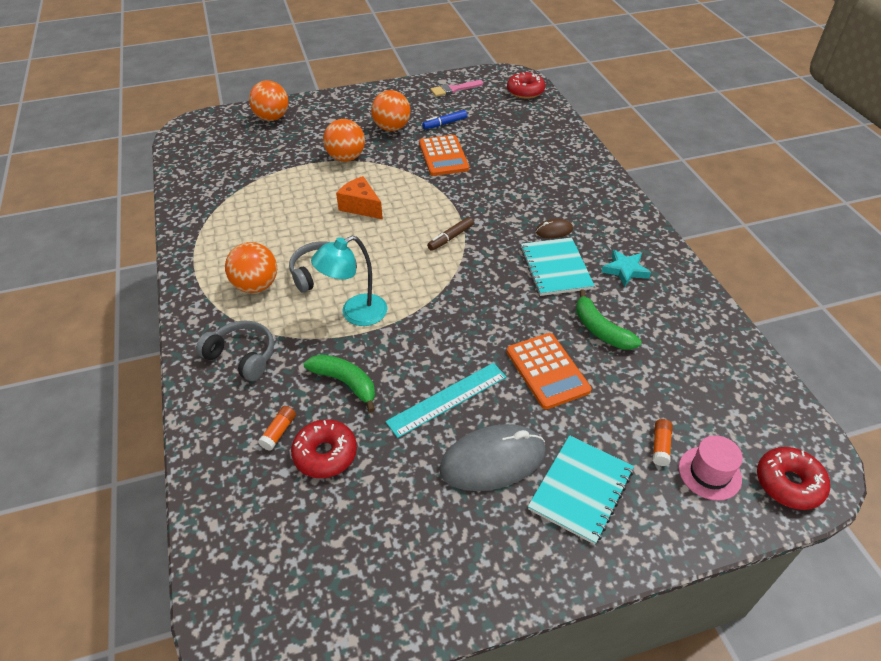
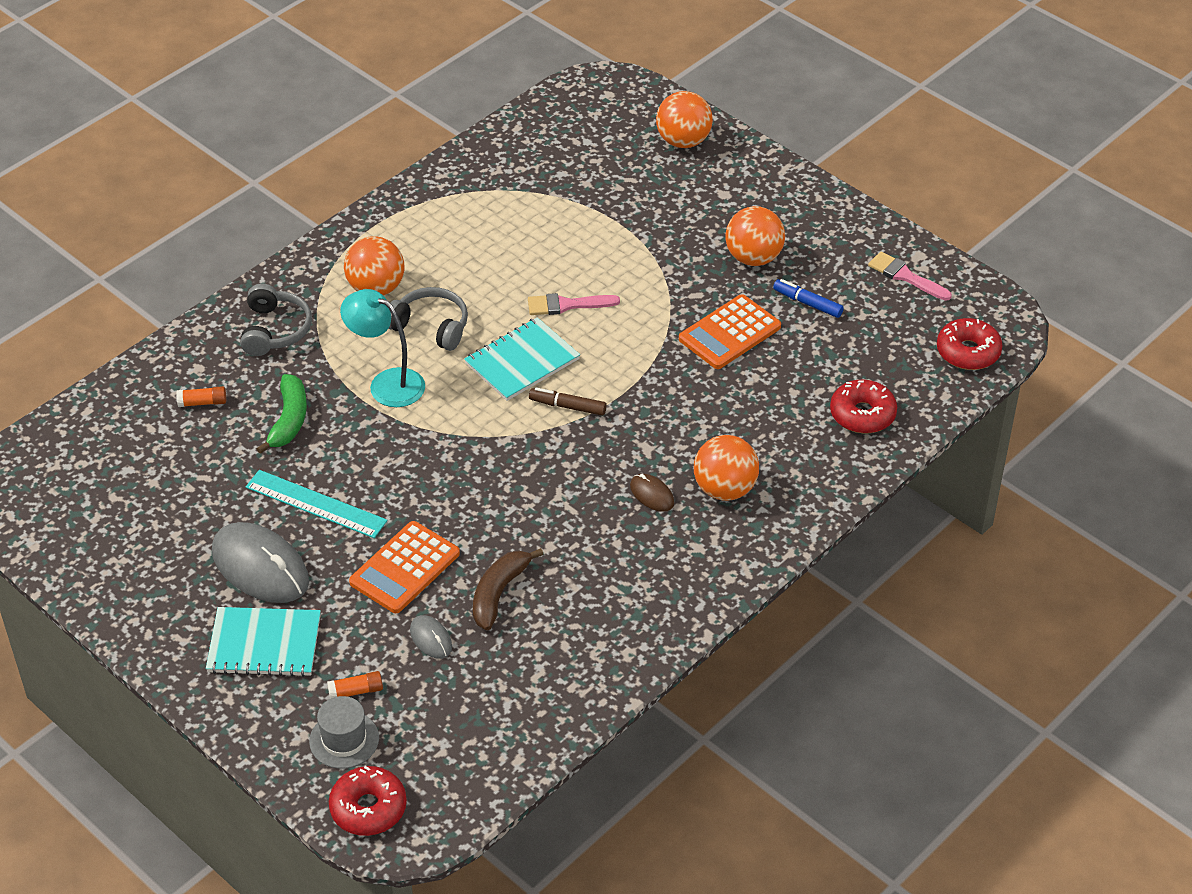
camera: 60 degrees right, 0 degrees up
(325, 454) = (197, 446): red donut -> red donut (862, 414)
(346, 158) = (653, 247): orange ball -> orange ball (724, 489)
(361, 206) = (567, 305): orange cheese -> pink brush
(555, 268) = (580, 520): turquoise notebook -> turquoise notebook (522, 361)
(601, 330) = (499, 593): green banana -> brown banana
(625, 270) = (622, 585): turquoise star -> none
(626, 381) = (431, 638): none -> grey mouse
(709, 473) = (344, 740): pink hat -> grey hat

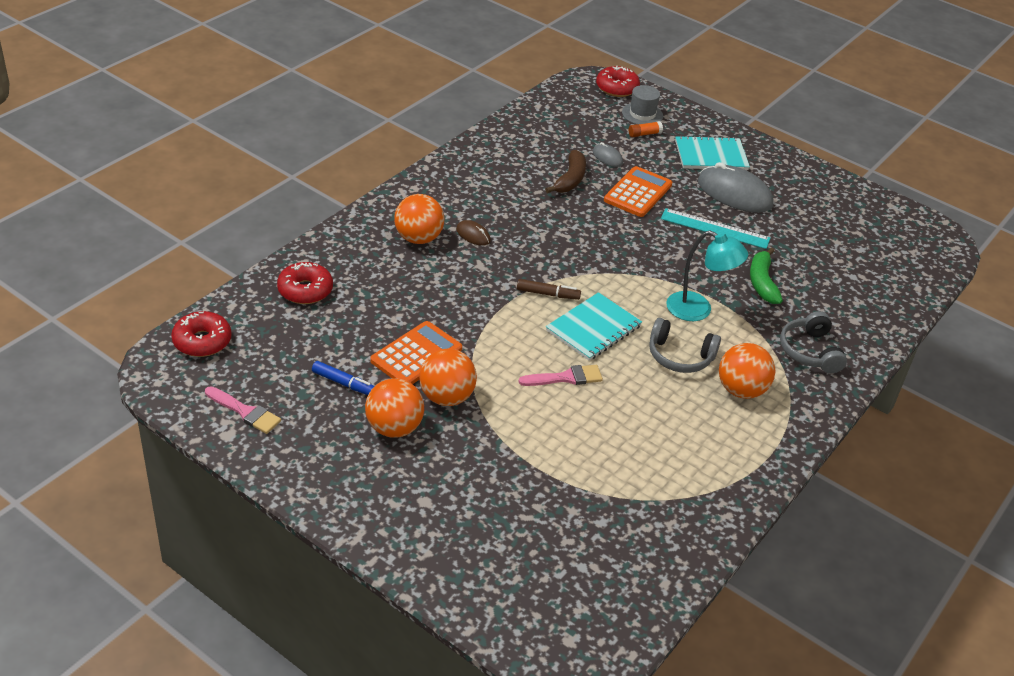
camera: 170 degrees right, 5 degrees down
(202, 402) = (835, 294): orange glue stick -> none
(683, 141) = (473, 570): orange ball -> orange ball (446, 397)

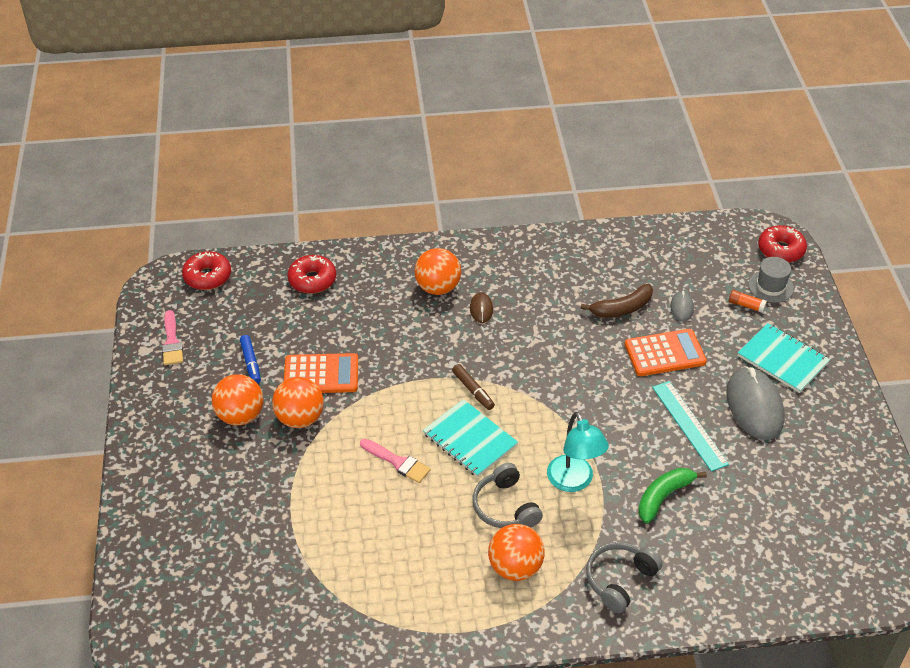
camera: 50 degrees right, 5 degrees up
(593, 328) = (470, 439): turquoise notebook -> turquoise notebook turned 45 degrees clockwise

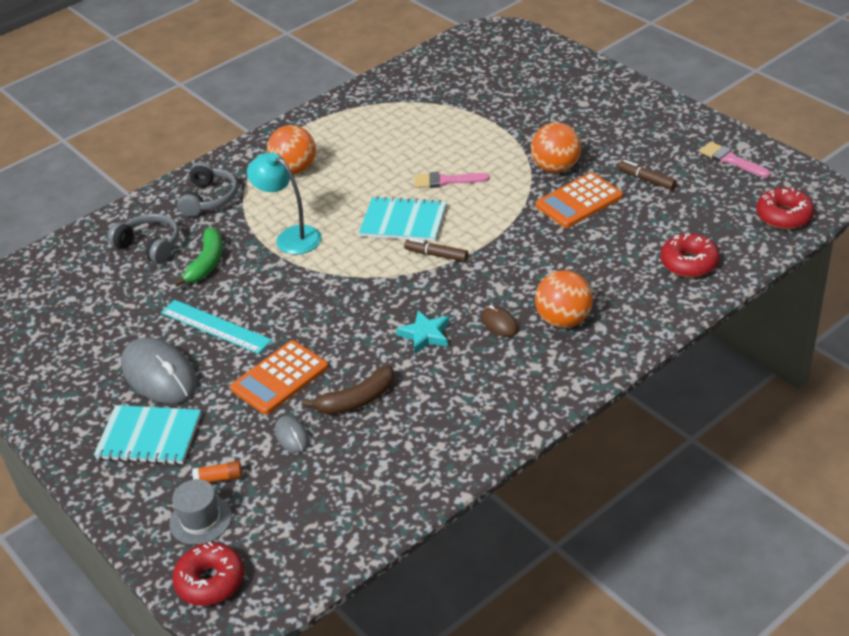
camera: 150 degrees right, 5 degrees down
(240, 416) = (603, 147): orange ball -> none
(251, 363) = (646, 179): blue marker -> brown marker
(505, 507) = (333, 196): grey headphones -> grey headphones (150, 245)
(539, 329) = (425, 335): none -> turquoise star
(622, 308) = (356, 400): brown banana -> brown banana turned 150 degrees counterclockwise

